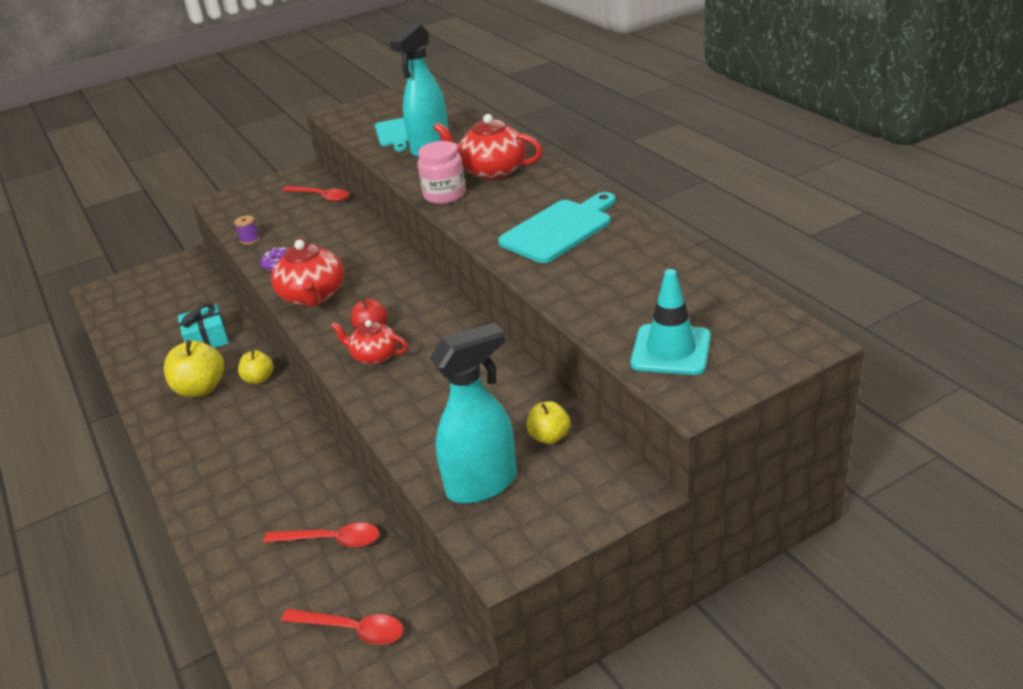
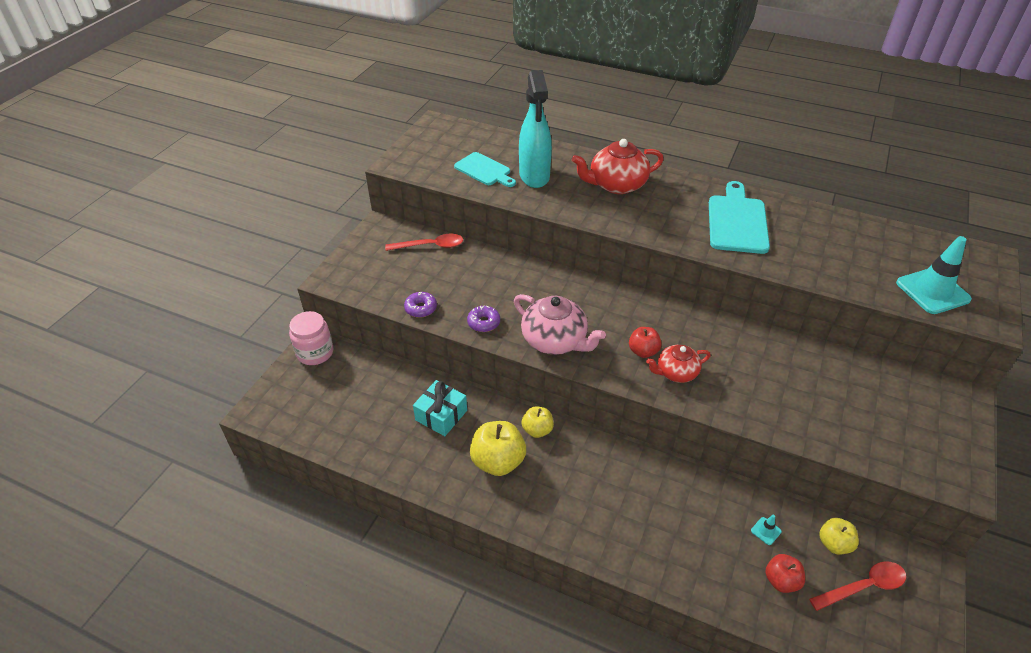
camera: 40 degrees left, 10 degrees up
(250, 240) = (421, 308): purple spool -> purple donut
(288, 584) = (781, 580): none -> red apple
(313, 296) = (555, 341): red teapot -> pink teapot
(331, 540) = (766, 531): red spoon -> turquoise traffic cone
(444, 195) = (610, 217): pink jar -> pink jar (315, 352)
(482, 484) = (880, 437): turquoise spray bottle -> none
(549, 437) = (871, 382): yellow apple -> yellow apple (834, 544)

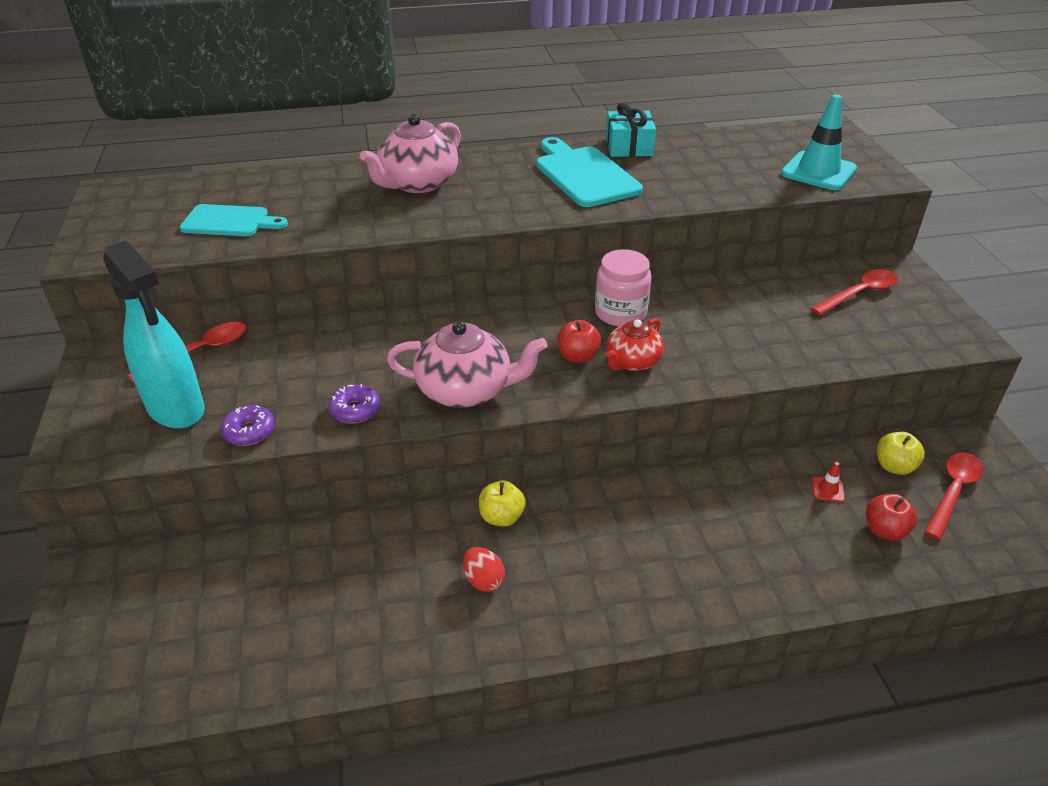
camera: 35 degrees left, 5 degrees down
(315, 352) = (94, 581): pink jar -> pink jar (620, 313)
(441, 415) = (360, 565): turquoise gift -> turquoise gift (629, 147)
(498, 461) = (483, 580): yellow apple -> red egg
(534, 176) = (305, 207): turquoise spray bottle -> turquoise spray bottle (176, 409)
(616, 185) = (417, 183): red teapot -> pink teapot
(766, 531) = (828, 490): turquoise traffic cone -> red traffic cone
(902, 403) = (859, 293): none -> red spoon

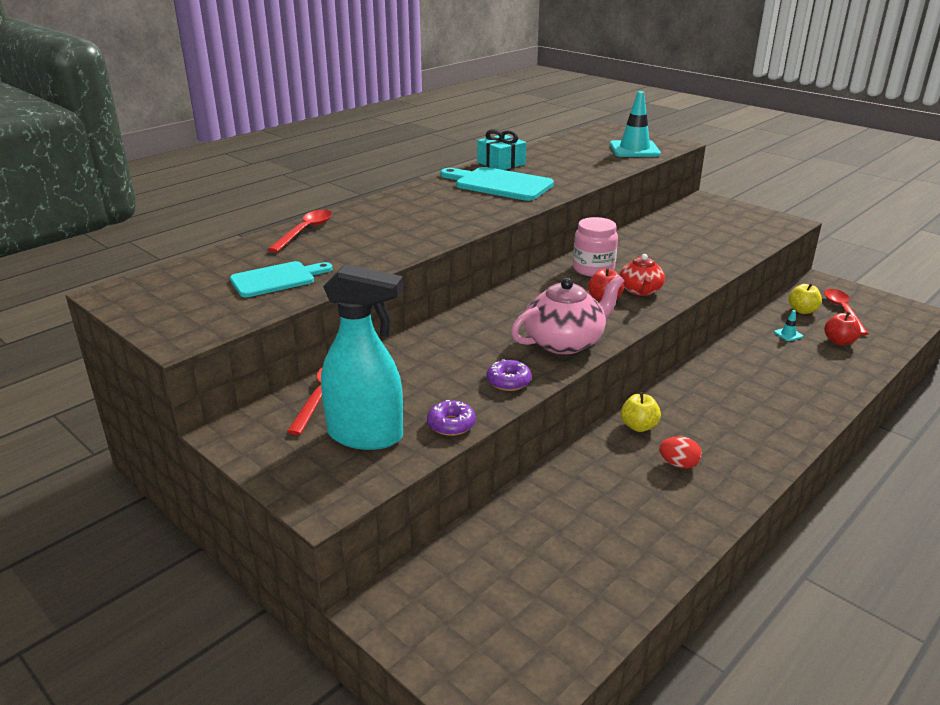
camera: 35 degrees left, 10 degrees down
(417, 183) = (390, 217): pink teapot -> none
(828, 490) = (788, 334): red traffic cone -> turquoise traffic cone
(859, 293) = (706, 218): red spoon -> red spoon (305, 231)

